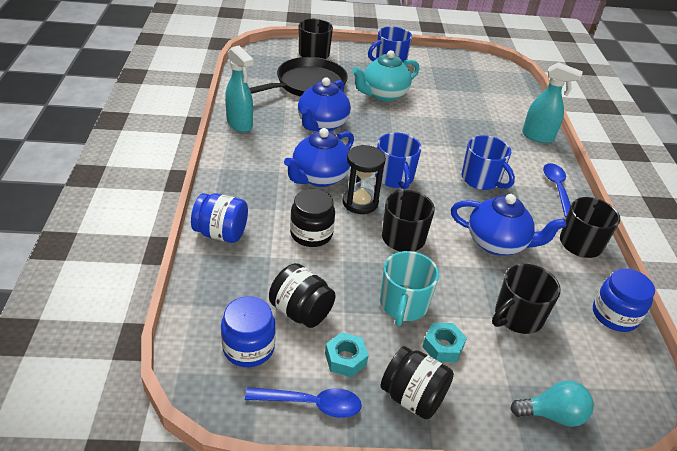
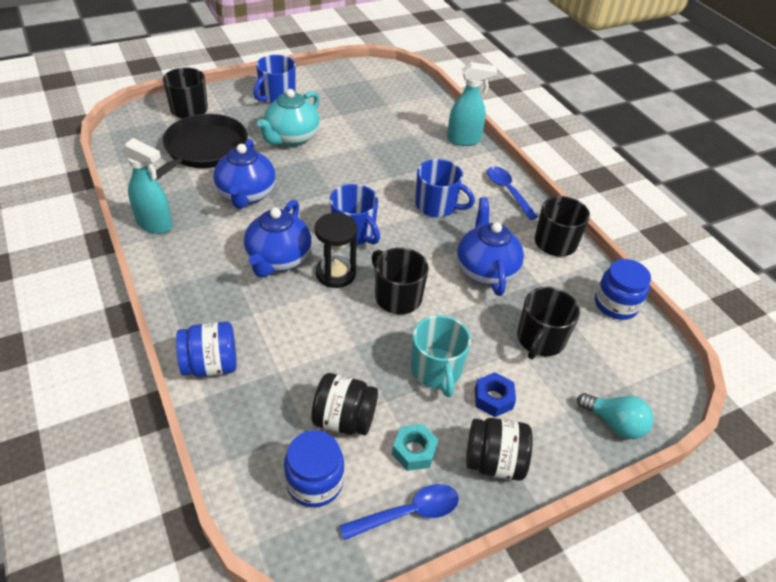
camera: 25 degrees left, 5 degrees up
(311, 234) = (306, 328): black jar -> none
(442, 347) = (493, 399): turquoise nut -> blue nut
(497, 243) = (485, 270): blue teapot -> blue teapot turned 90 degrees counterclockwise
(552, 414) = (614, 423): turquoise light bulb -> turquoise light bulb turned 60 degrees clockwise

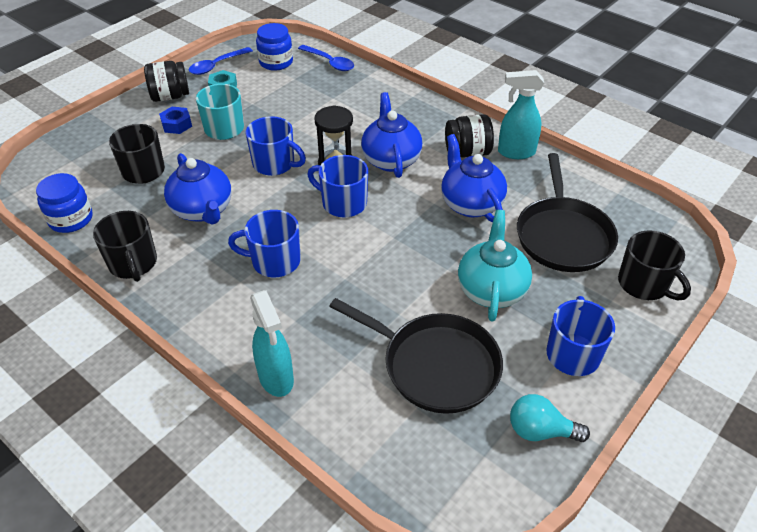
camera: 160 degrees right, 0 degrees up
(211, 365) = (379, 88): blue jar -> none
(344, 419) = (274, 88): black jar -> black jar (467, 152)
(362, 116) = (435, 365): none -> black pan
(397, 297) = (275, 164): black mug -> blue mug
(464, 140) = (276, 378): turquoise spray bottle -> turquoise spray bottle turned 90 degrees counterclockwise
(508, 191) = (196, 311): blue spoon -> blue spoon (329, 62)
(614, 423) = (84, 136): turquoise light bulb -> turquoise light bulb (540, 431)

